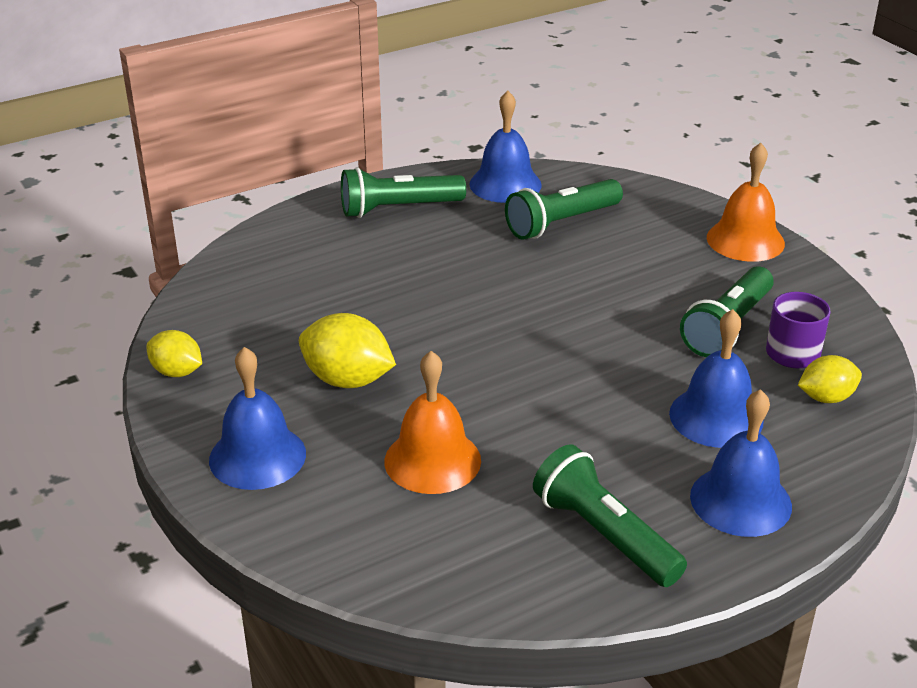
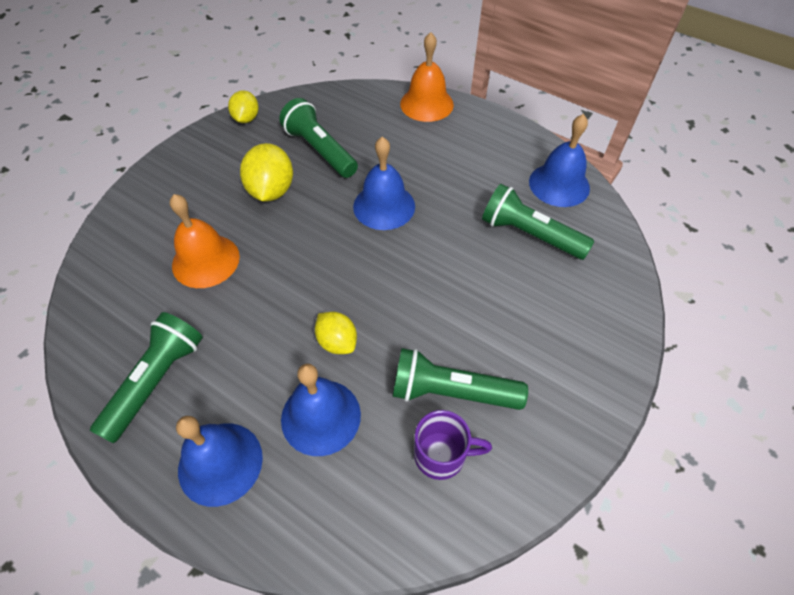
camera: 65 degrees right, 20 degrees up
(257, 456) = (182, 181): blue bell -> blue bell (384, 206)
(398, 209) = (480, 142): green flashlight -> green flashlight (320, 150)
(745, 240) = (599, 370): orange bell -> orange bell (426, 104)
(826, 397) = (386, 499): yellow lemon -> yellow lemon (337, 342)

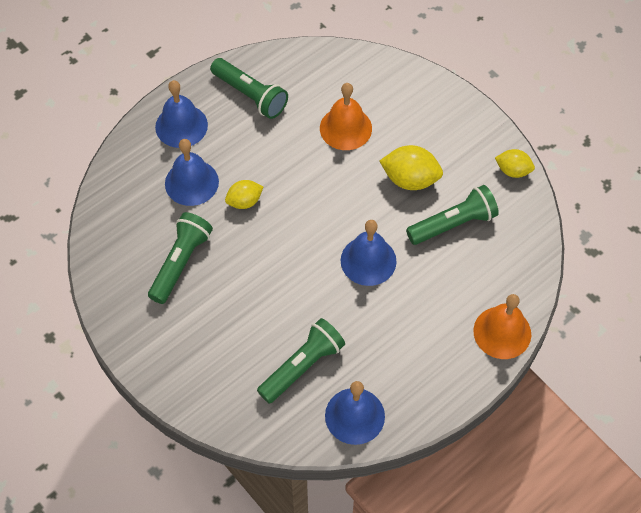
camera: 105 degrees right, 5 degrees up
(441, 455) = (140, 245): purple mug -> none

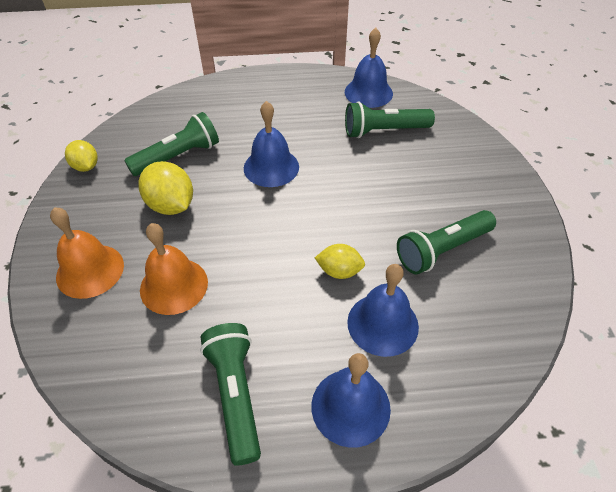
camera: 145 degrees left, 10 degrees down
(453, 224) = (178, 157): green flashlight -> green flashlight turned 135 degrees clockwise
(502, 332) = (225, 86): orange bell -> orange bell (90, 270)

